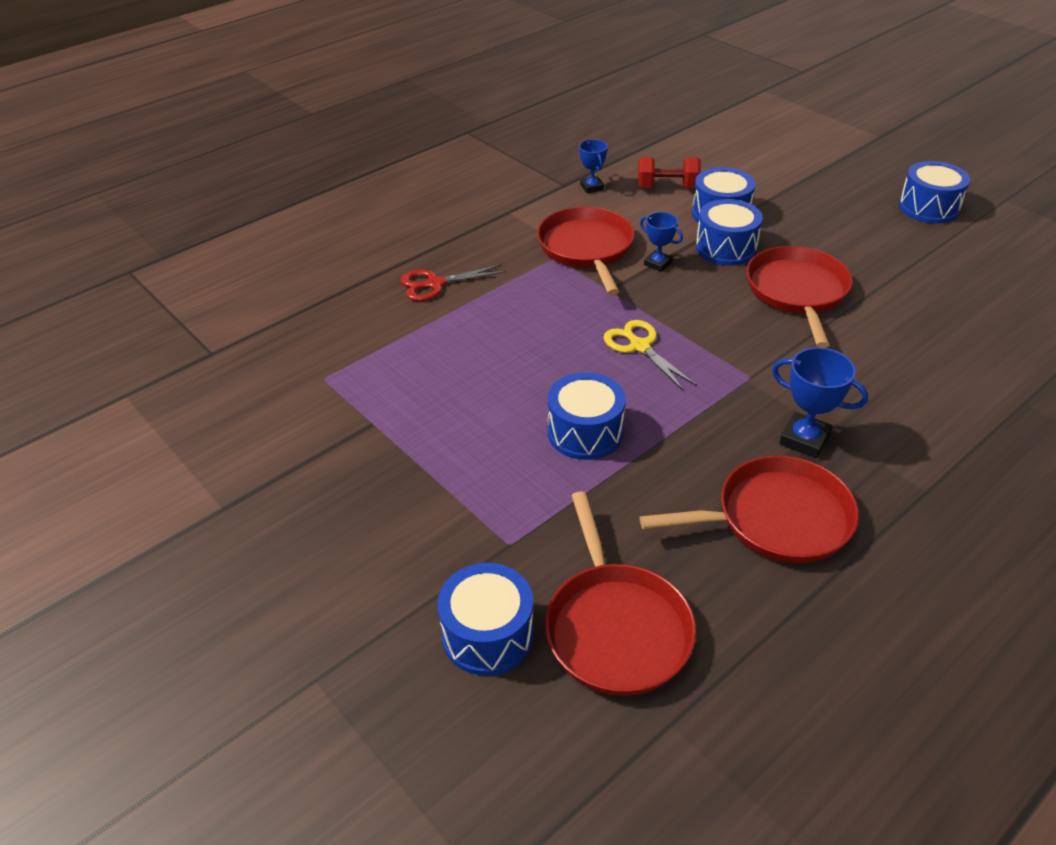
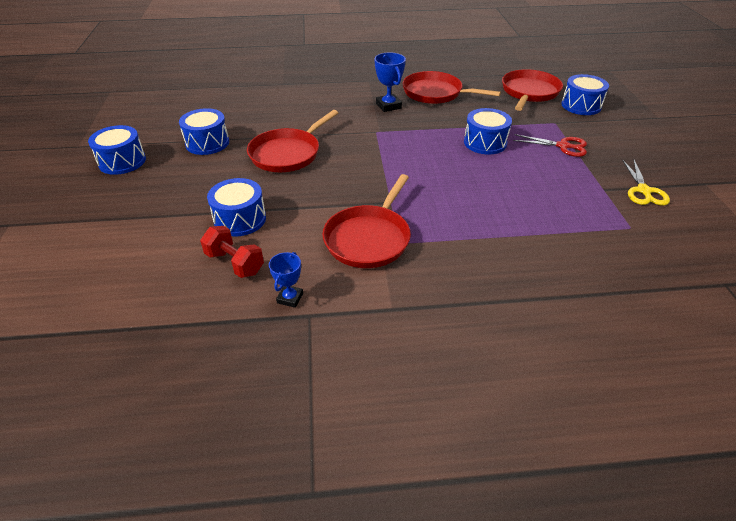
camera: 145 degrees left, 0 degrees up
(435, 284) = (512, 263): red scissors -> red scissors (563, 146)
(639, 346) = (413, 165): yellow scissors -> yellow scissors (644, 191)
(658, 264) = (337, 204): blue trophy -> none
(726, 248) = (279, 194): blue drum -> blue drum (207, 143)

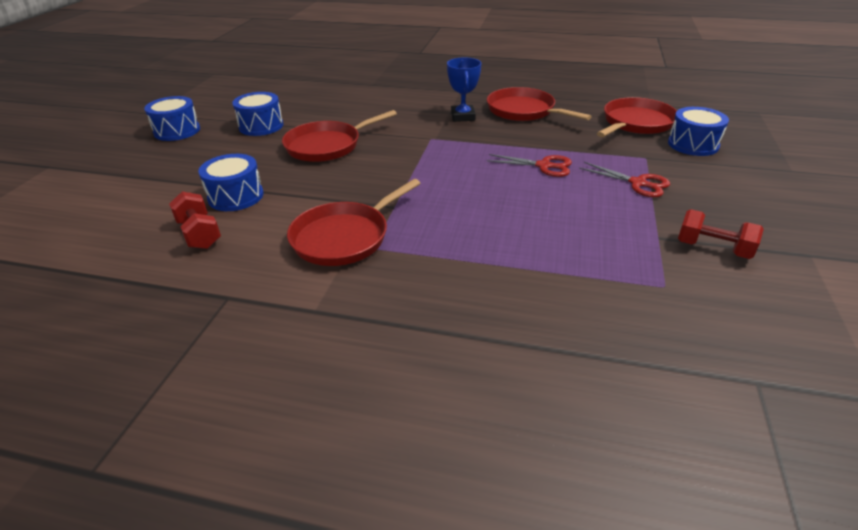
camera: 20 degrees right, 5 degrees down
(290, 298) = (223, 277): blue trophy -> none
(485, 143) = (544, 166): blue drum -> red scissors
(644, 191) = (712, 248): yellow scissors -> red dumbbell

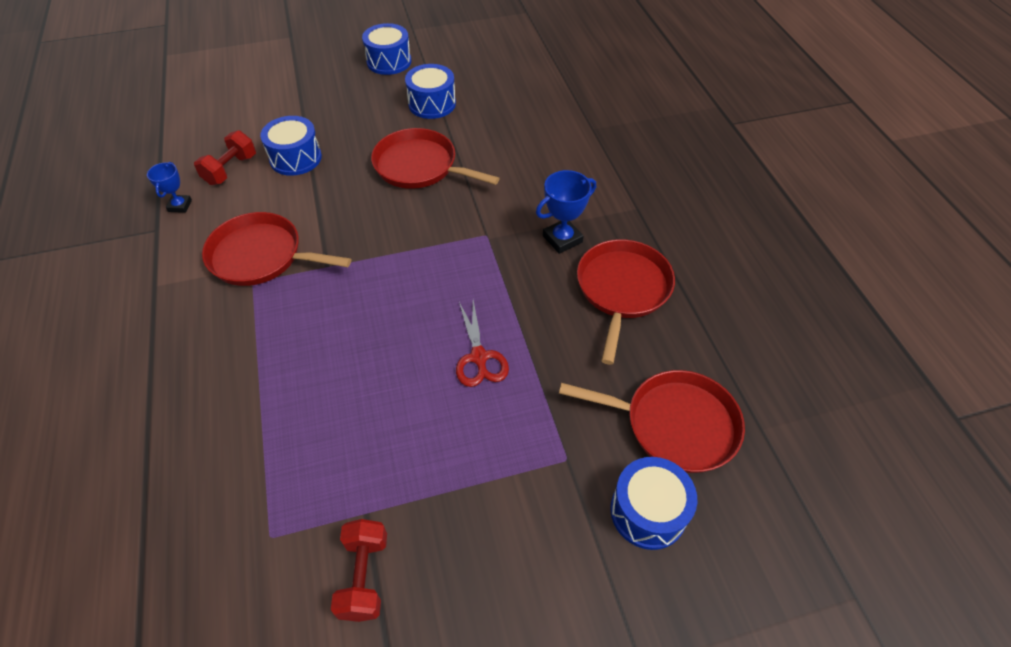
camera: 60 degrees right, 15 degrees up
(210, 275) = (180, 206): none -> blue trophy
(638, 183) = (487, 466): red scissors -> none

